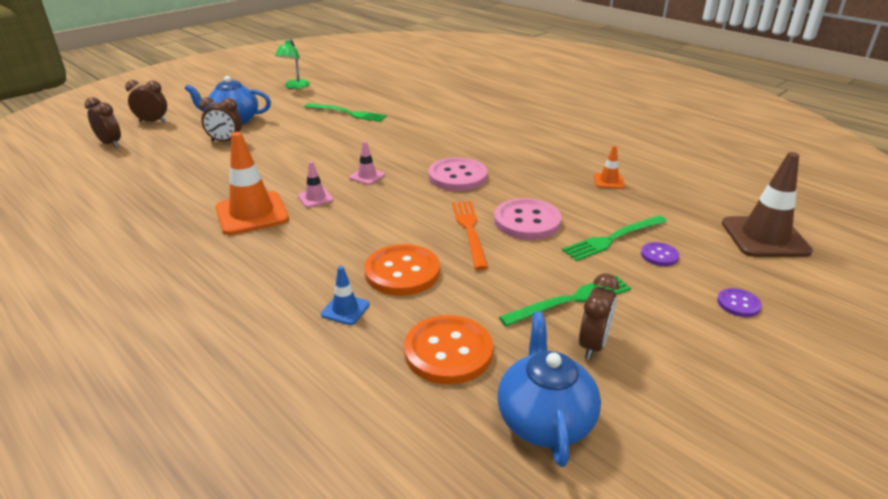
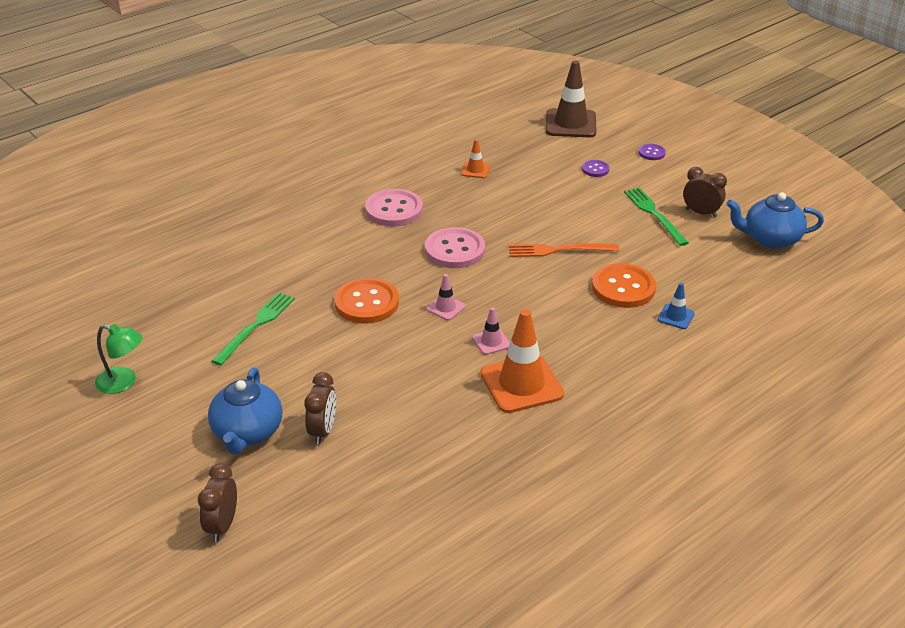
camera: 85 degrees left, 5 degrees up
(110, 144) = (300, 556): brown clock -> none
(448, 351) = (716, 270): orange button -> orange button (367, 303)
(527, 221) = (544, 220): pink button -> pink button (394, 210)
(613, 238) = (572, 184): green fork -> none

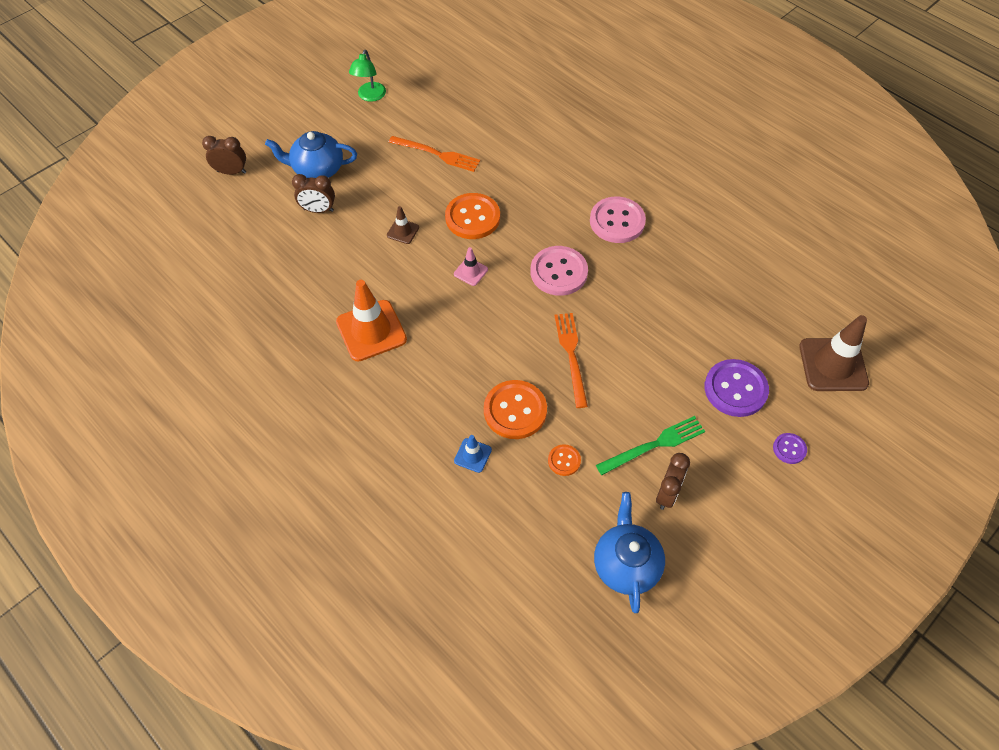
camera: 85 degrees right, 20 degrees up
(256, 326) = (437, 154): green fork -> orange fork
(376, 357) = (403, 231): none -> brown traffic cone
(475, 170) = (705, 280): orange traffic cone -> none
(491, 342) = (426, 307): pink traffic cone -> none
(595, 169) = (735, 389): purple button -> purple button, size x1.99
(675, 263) = (564, 460): none -> orange button

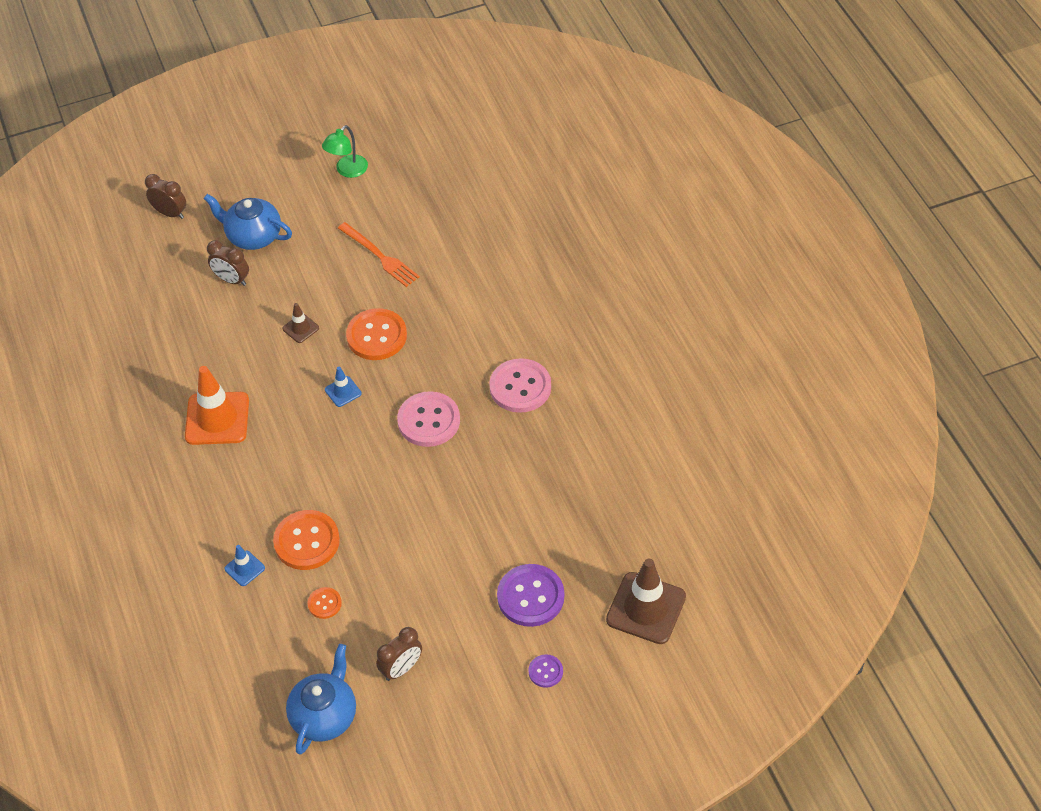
camera: 25 degrees right, 5 degrees down
(470, 272) = (343, 391): pink traffic cone -> blue traffic cone
(571, 355) = (391, 508): orange fork -> none
(654, 445) = (417, 620): green fork -> none

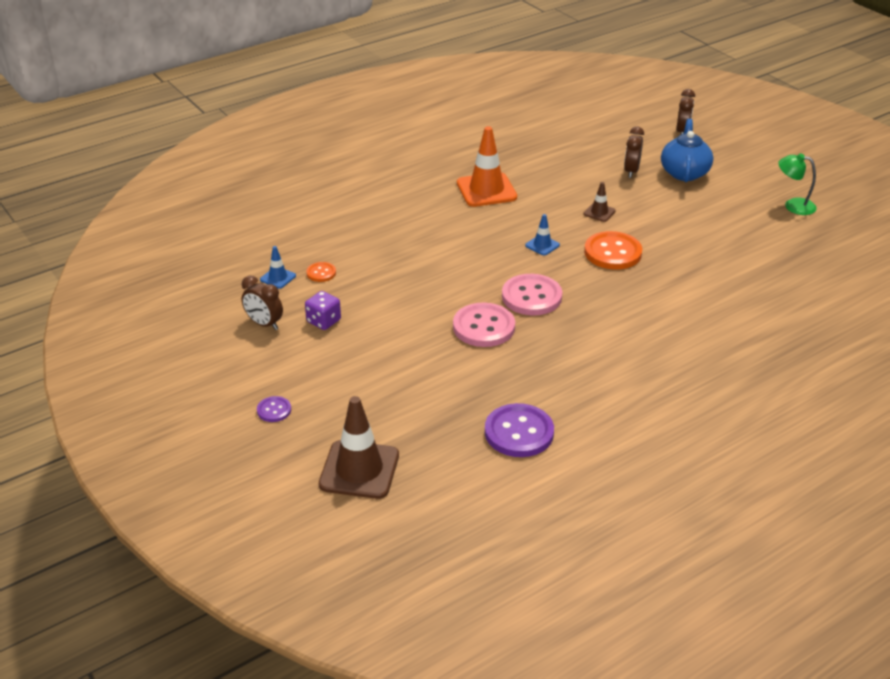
camera: 75 degrees right, 15 degrees down
(244, 568) = (346, 229): blue traffic cone -> blue traffic cone (278, 278)
(307, 541) = (380, 253): orange button -> none
(324, 715) = (214, 291): blue teapot -> none
(380, 256) = (705, 239): orange fork -> none
(413, 611) = (323, 321): none -> purple dice
(520, 387) = (596, 346): pink button -> pink button (484, 327)
(530, 596) = (355, 388): purple button -> purple button (519, 432)

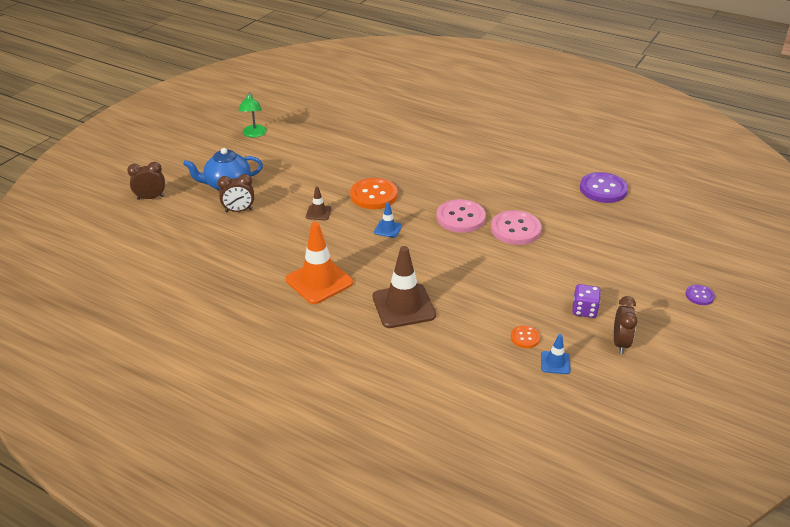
camera: 115 degrees left, 0 degrees up
(359, 470) = (702, 238): brown traffic cone -> brown traffic cone (403, 306)

